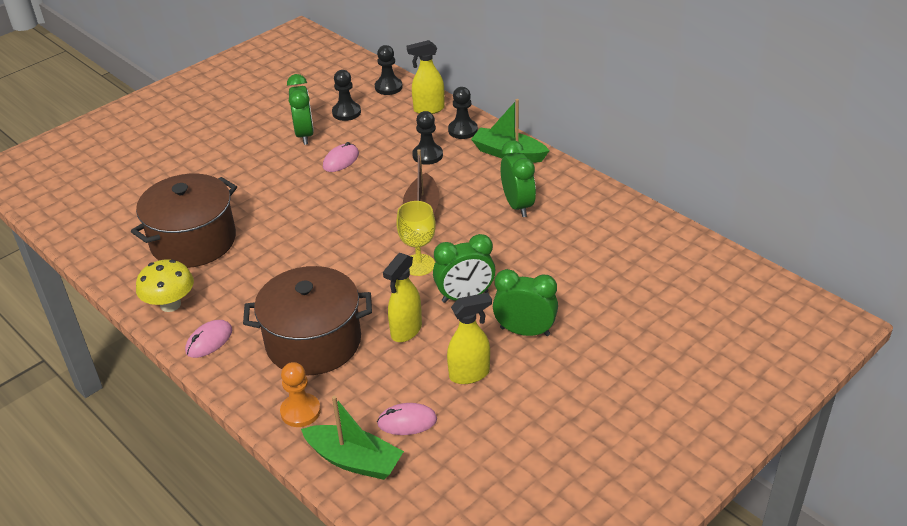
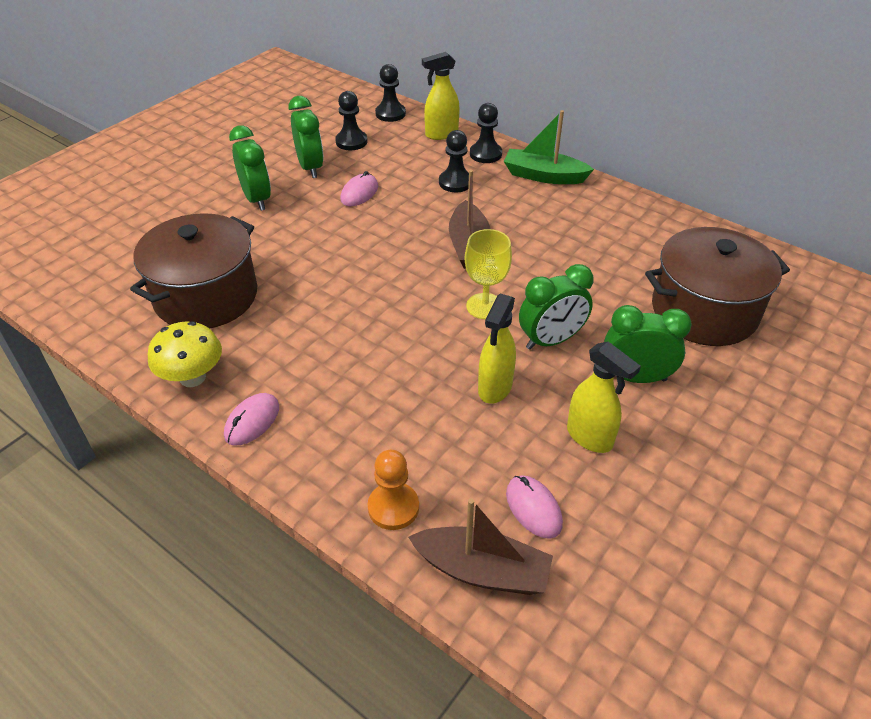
camera: 10 degrees left, 5 degrees up
(313, 342) = (385, 411): brown pot -> brown pot (704, 311)
(354, 460) = (482, 570): green boat -> brown boat
(407, 421) = (533, 508): pink mouse -> pink mouse turned 75 degrees clockwise
(470, 374) = (590, 437): yellow spray bottle -> yellow spray bottle turned 75 degrees clockwise
(518, 205) = (574, 231): green clock -> green clock (257, 199)

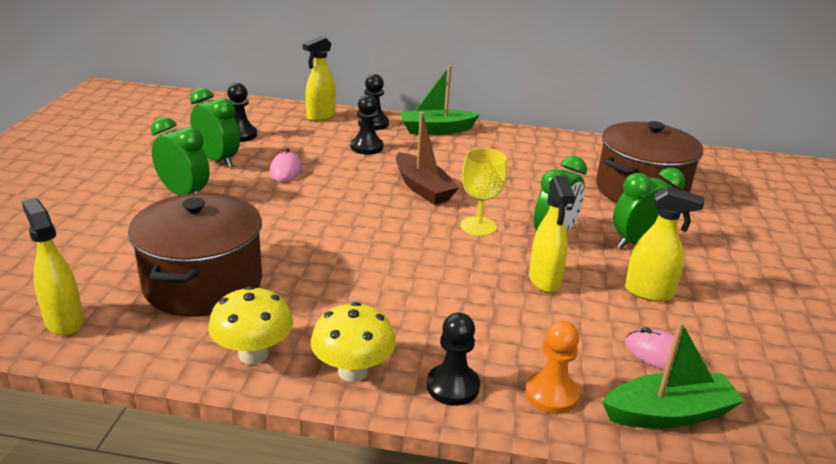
camera: 30 degrees left, 15 degrees down
(89, 301) = (64, 321): none -> yellow spray bottle
(252, 421) = (353, 371): pink mouse -> yellow mushroom
(390, 114) = (259, 109): black pawn -> black pawn (453, 386)
(482, 570) = (668, 414): brown boat -> green boat

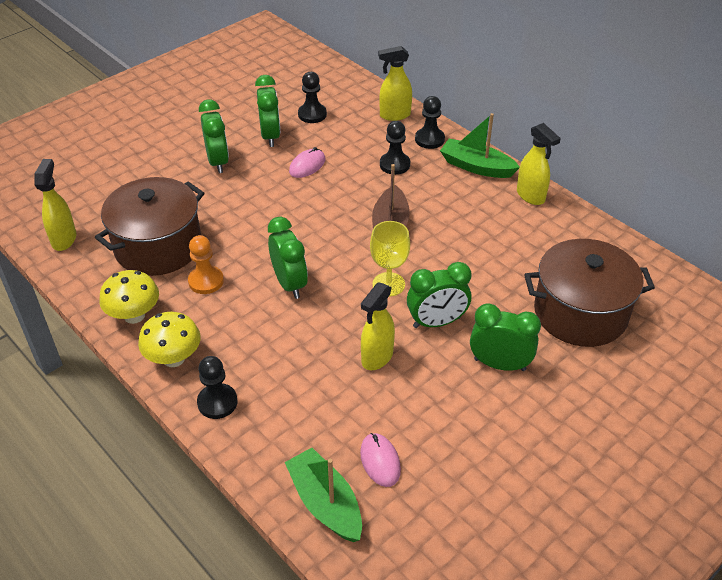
camera: 40 degrees right, 15 degrees up
(389, 259) = (289, 284): none -> green clock
(551, 394) = (269, 444): orange pawn -> orange pawn (206, 281)
(649, 292) = (444, 410): yellow spray bottle -> yellow spray bottle (531, 196)
(668, 414) = (325, 503): green boat -> green boat turned 150 degrees counterclockwise

